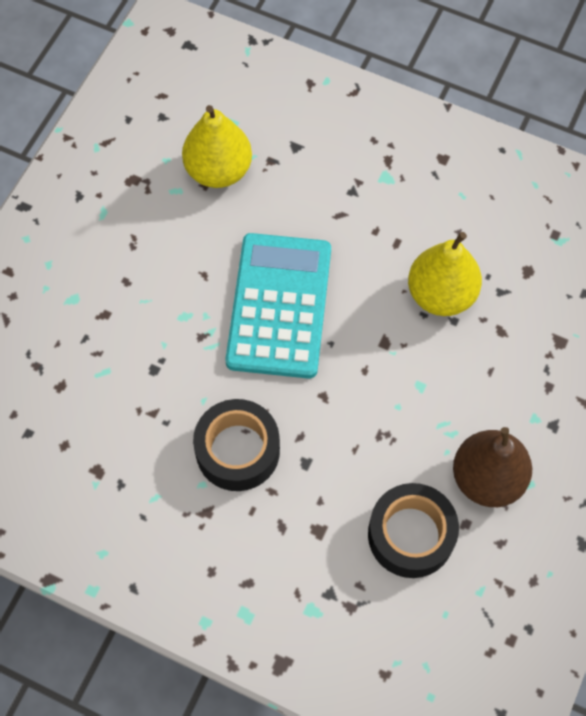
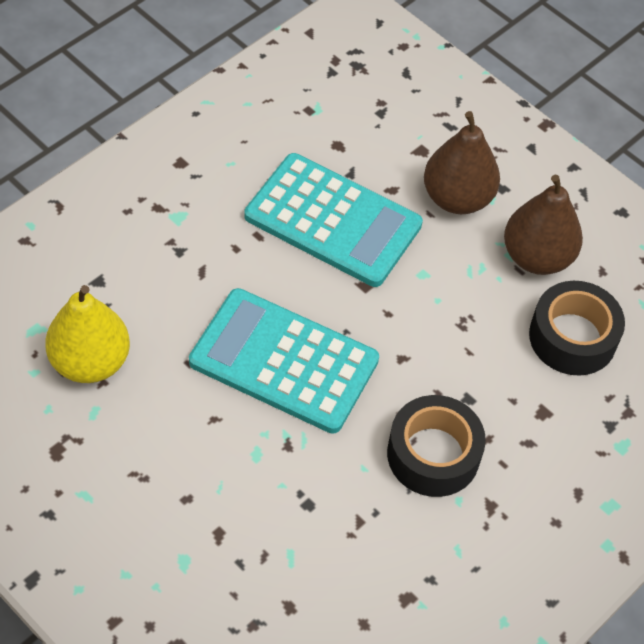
camera: 75 degrees left, 10 degrees down
(441, 294) = (333, 221): yellow pear -> turquoise calculator
(520, 389) = (457, 198): none -> brown pear

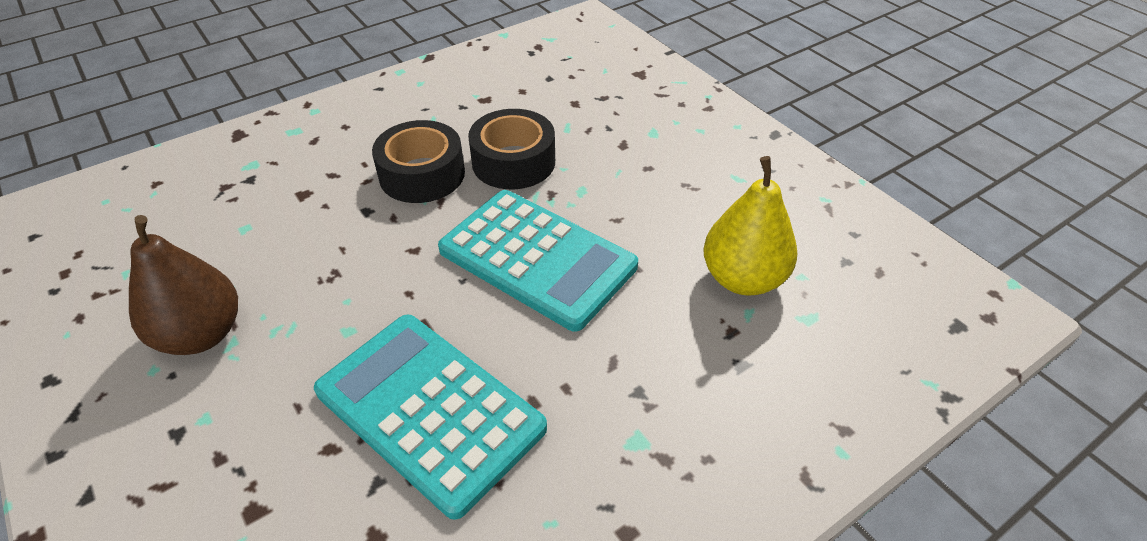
camera: 165 degrees left, 10 degrees down
(457, 198) = (248, 424): brown pear -> none
(572, 337) = (227, 249): black tape -> black tape (513, 162)

